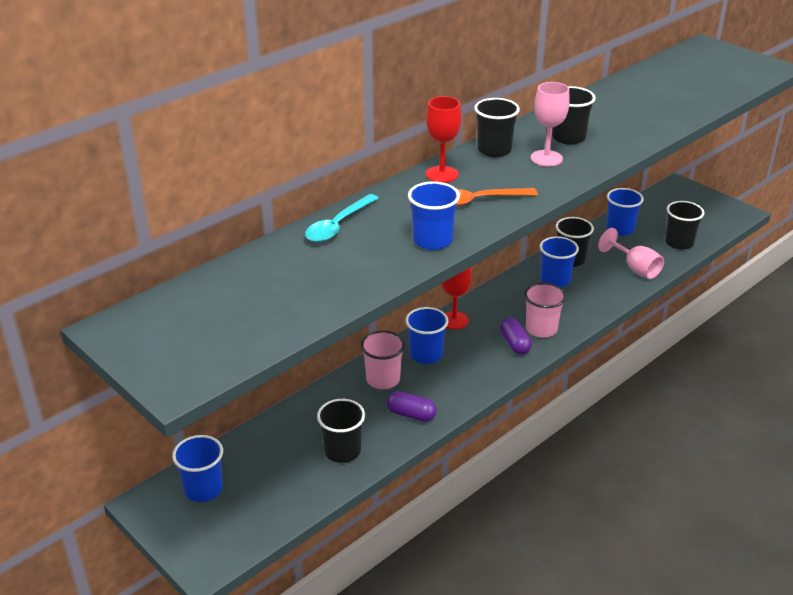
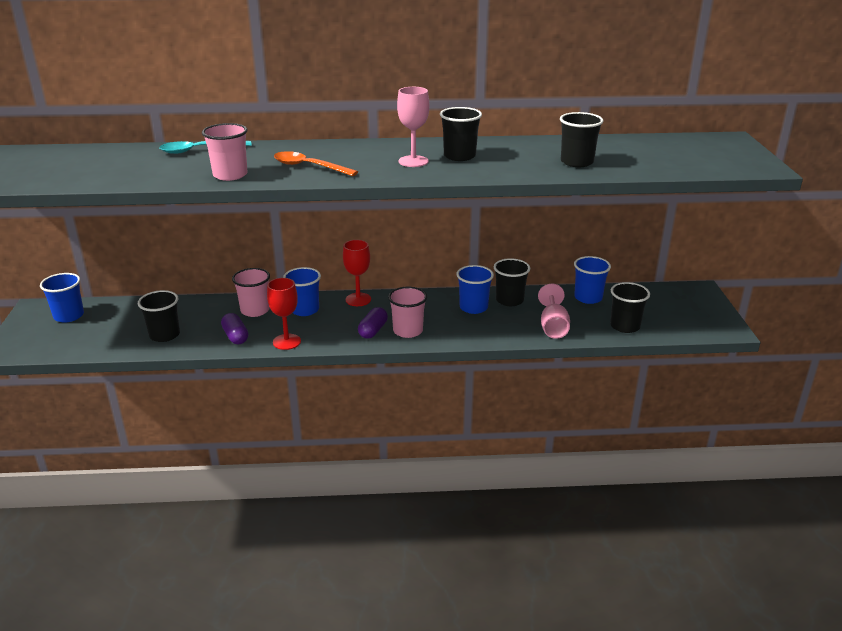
camera: 40 degrees right, 5 degrees down
(432, 240) = (230, 175): blue cup -> pink cup
(442, 174) = (322, 147): red goblet -> red goblet (286, 342)
(494, 150) = (388, 146): black cup -> black cup (577, 162)

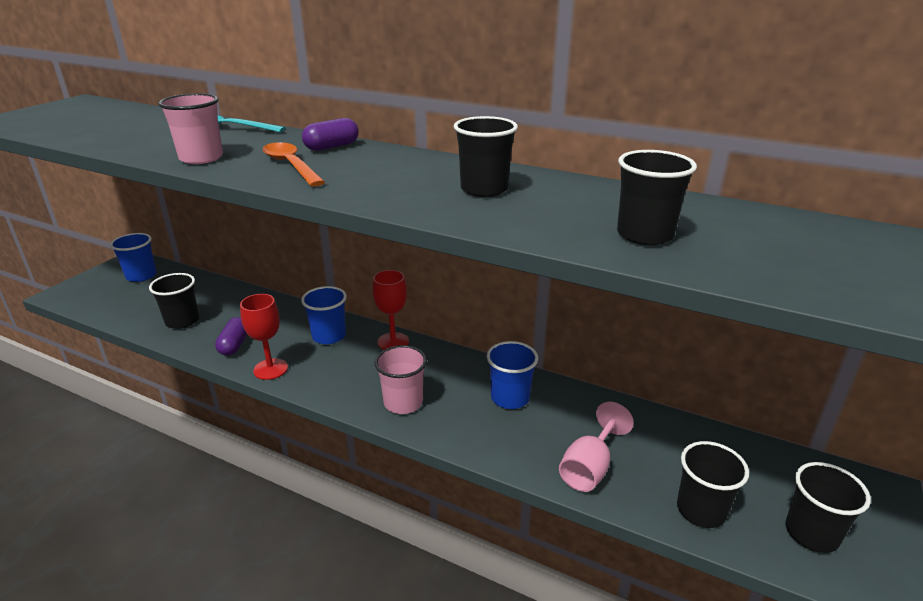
camera: 30 degrees right, 0 degrees up
(255, 310) = (284, 321): pink cup -> none
(373, 330) = (367, 388): purple capsule -> purple capsule (332, 147)
(413, 161) = (415, 184): pink goblet -> none
(509, 300) = (565, 403): black cup -> black cup (811, 533)
(588, 298) = (679, 438): blue cup -> none

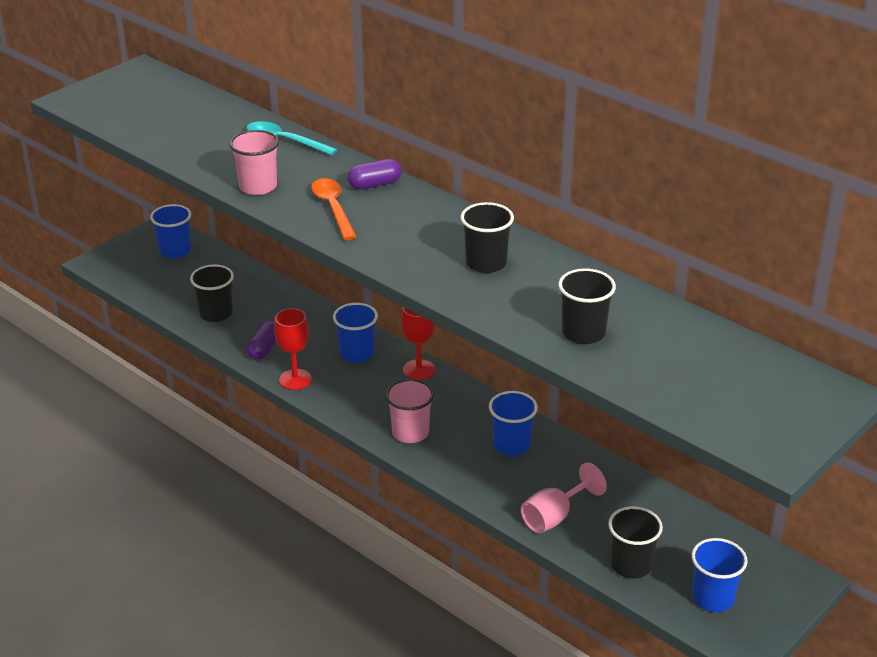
camera: 15 degrees right, 5 degrees up
(811, 533) = (713, 598): black cup -> blue cup

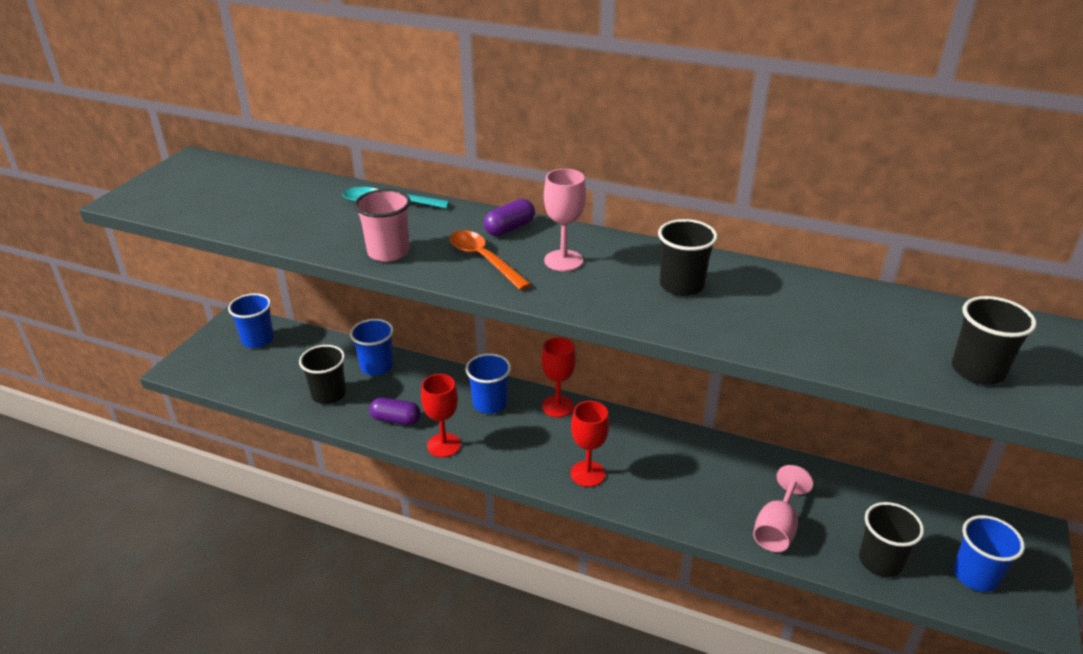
camera: 20 degrees left, 0 degrees up
(264, 348) = (396, 419): purple capsule -> purple capsule turned 75 degrees counterclockwise
(400, 222) = (563, 261): none -> pink goblet
(410, 432) = (587, 474): pink cup -> red goblet
(511, 445) = (689, 462): blue cup -> blue cup (377, 366)
(583, 333) = (838, 338): black cup -> black cup (977, 371)

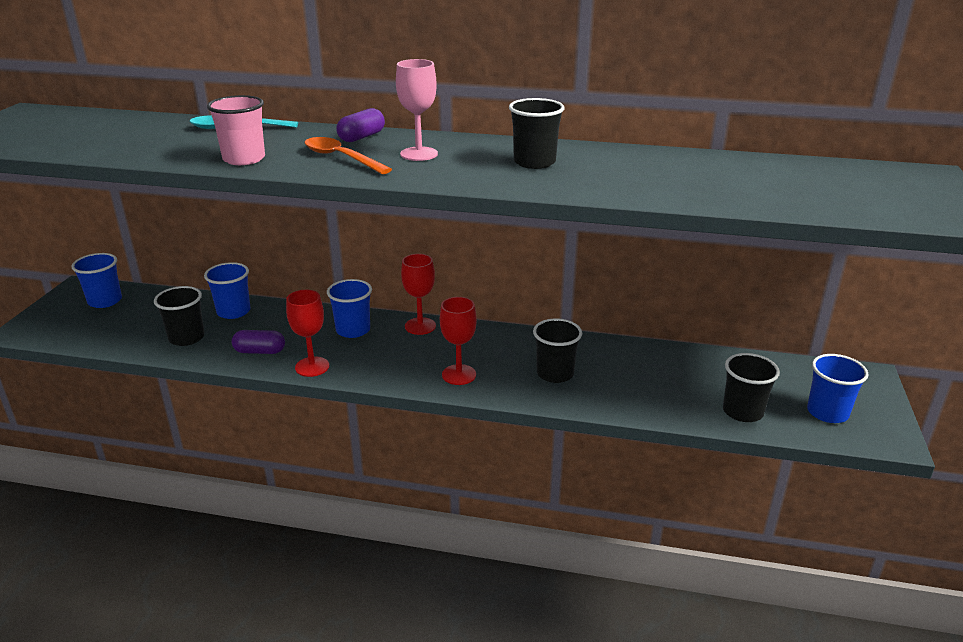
camera: 10 degrees left, 5 degrees down
(777, 528) = (644, 397): pink goblet -> none
(977, 371) = (811, 196): black cup -> black cup (555, 373)

